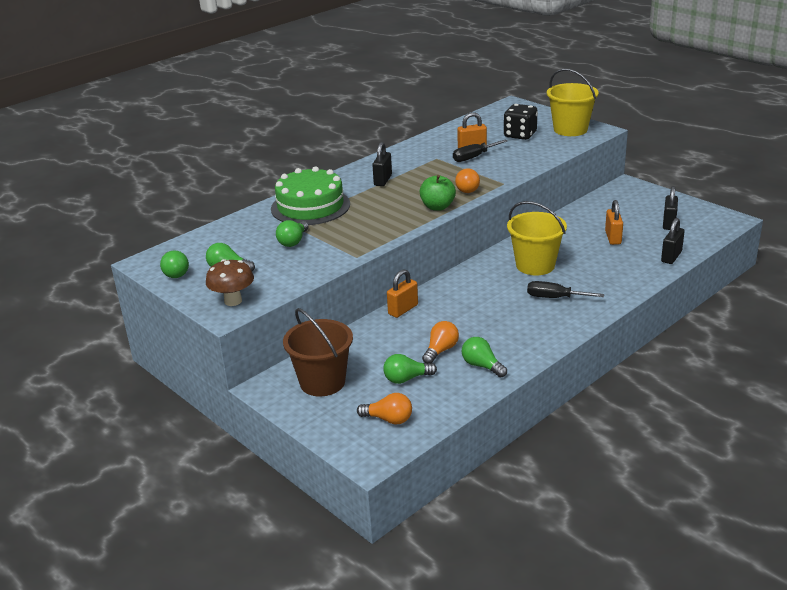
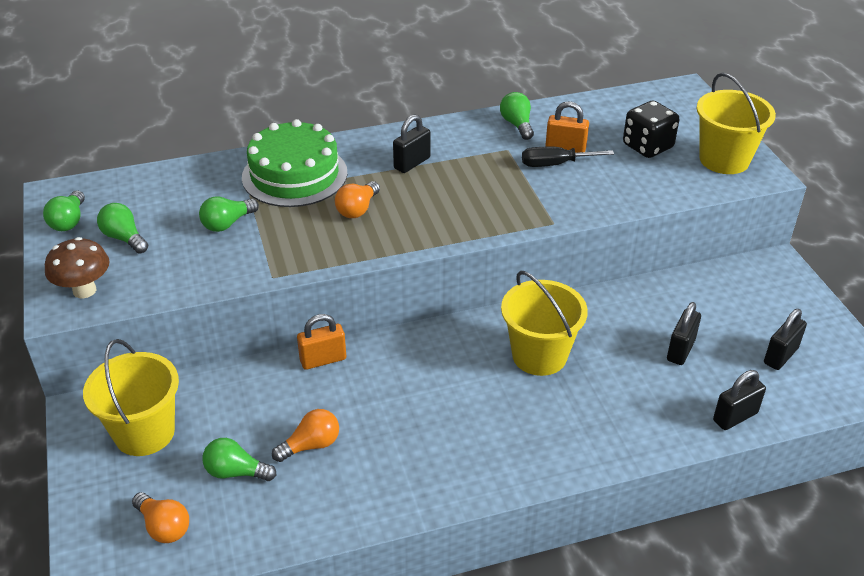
camera: 25 degrees right, 10 degrees up
(322, 382) = (144, 432): brown bucket -> yellow bucket
(437, 207) = (437, 232): green apple -> none
(467, 188) = (499, 215): orange light bulb -> orange light bulb (357, 209)
(482, 366) = (337, 494): green light bulb -> green light bulb (517, 125)
(555, 298) = (519, 421): black screwdriver -> none
(613, 238) = (680, 350): orange padlock -> black padlock

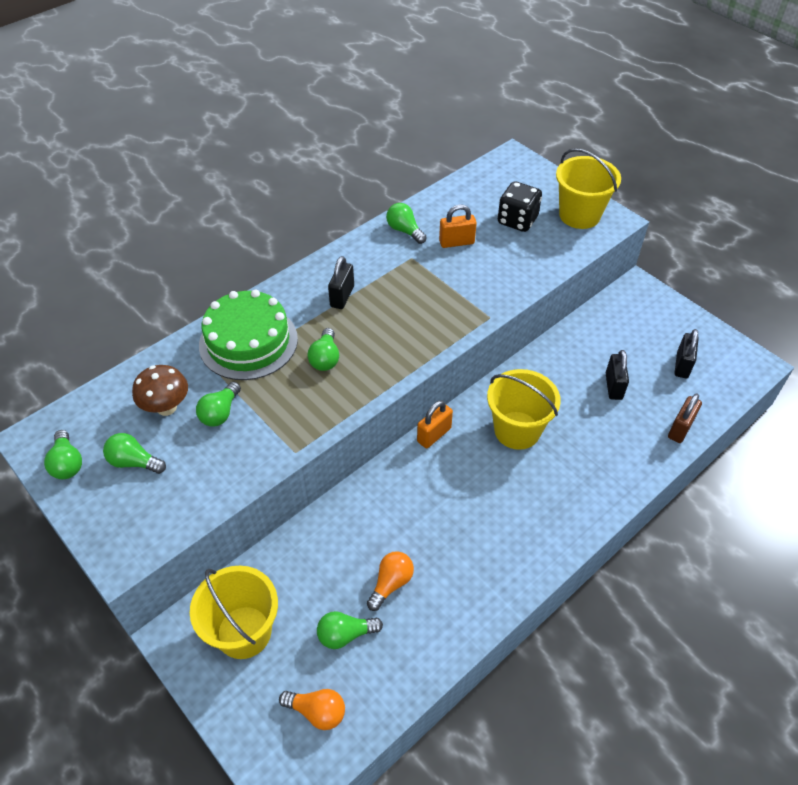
camera: 25 degrees left, 10 degrees up
(84, 290) = (133, 531): brown mushroom -> brown mushroom (166, 407)
(323, 360) = (352, 501): orange padlock -> orange padlock (434, 435)
(357, 209) = (325, 358): orange light bulb -> green light bulb
(555, 164) = (457, 260): black screwdriver -> none
(735, 417) = (680, 429): black padlock -> brown padlock

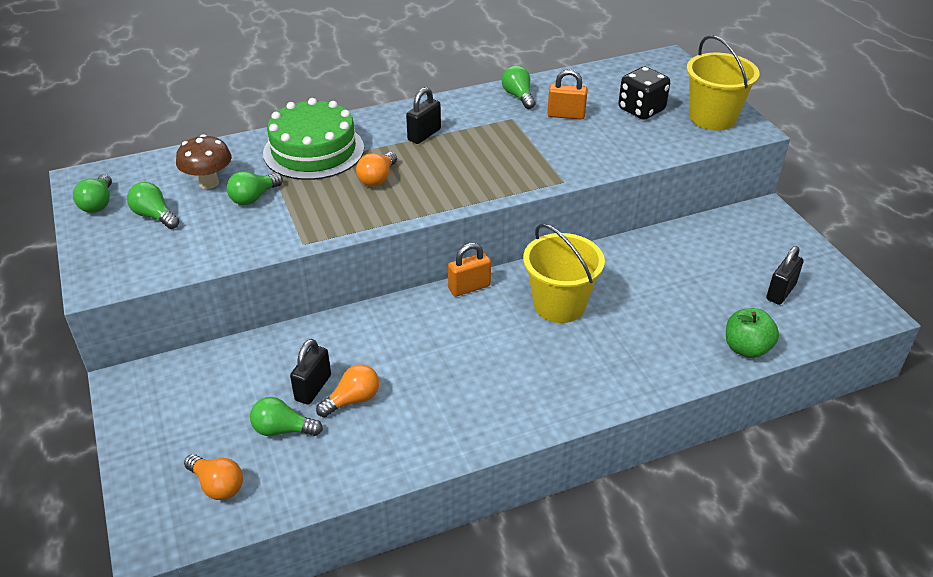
camera: 20 degrees right, 10 degrees down
(244, 632) = (189, 399): yellow bucket -> none
(325, 358) = (377, 178): green light bulb -> orange light bulb
(613, 386) = (689, 292): black padlock -> black padlock (313, 388)
(680, 429) = (746, 348): brown padlock -> green apple

